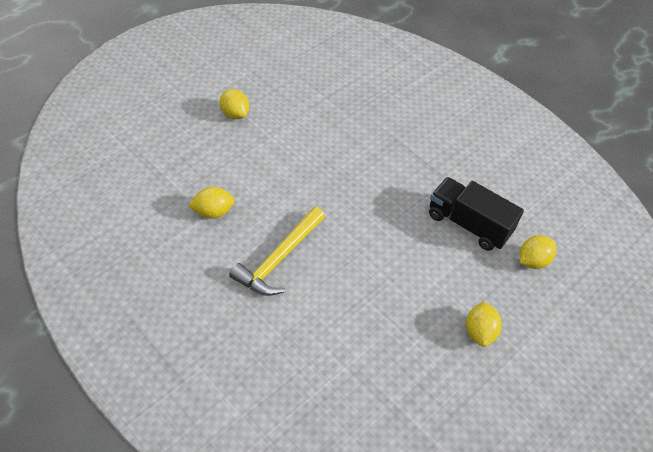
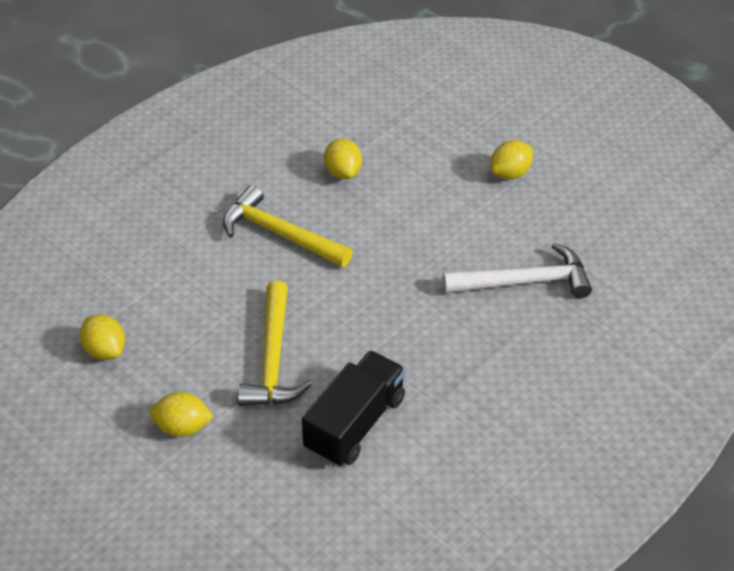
camera: 90 degrees right, 5 degrees down
(343, 121) = (525, 282): none -> white hammer
(411, 270) = (273, 359): none -> yellow hammer
(532, 261) = (298, 497): yellow lemon -> yellow lemon (105, 350)

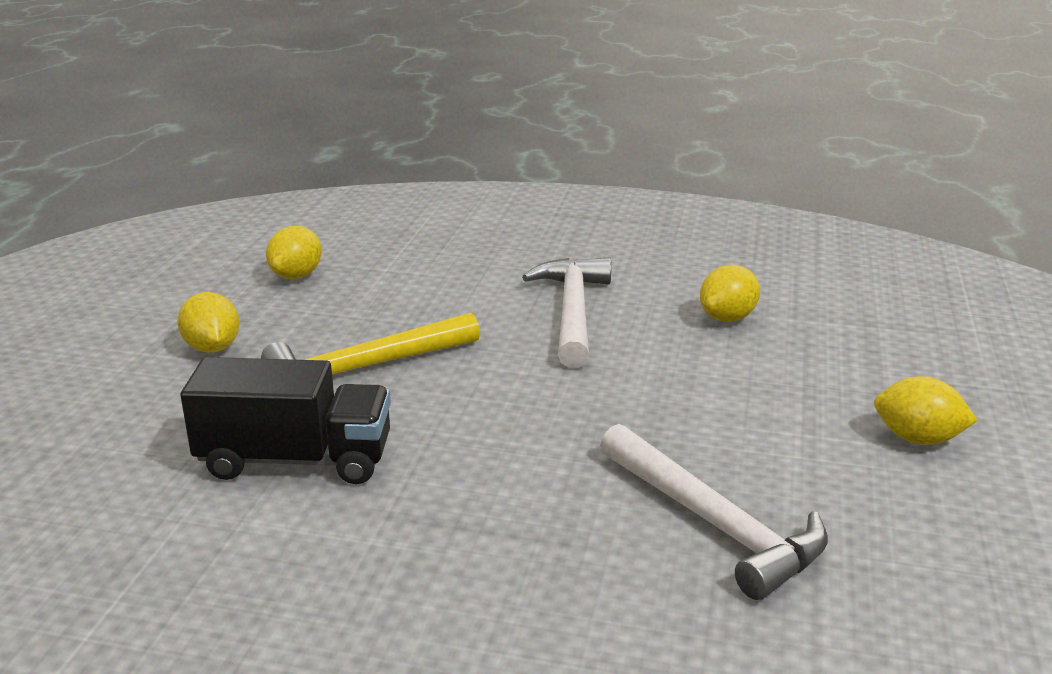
camera: 60 degrees right, 20 degrees down
(280, 234) = (573, 312): yellow hammer -> white hammer

